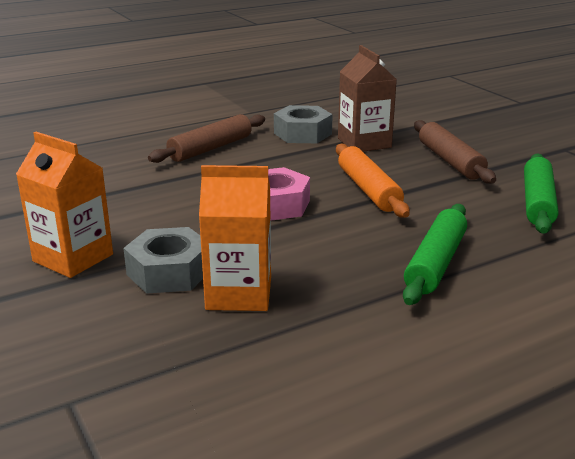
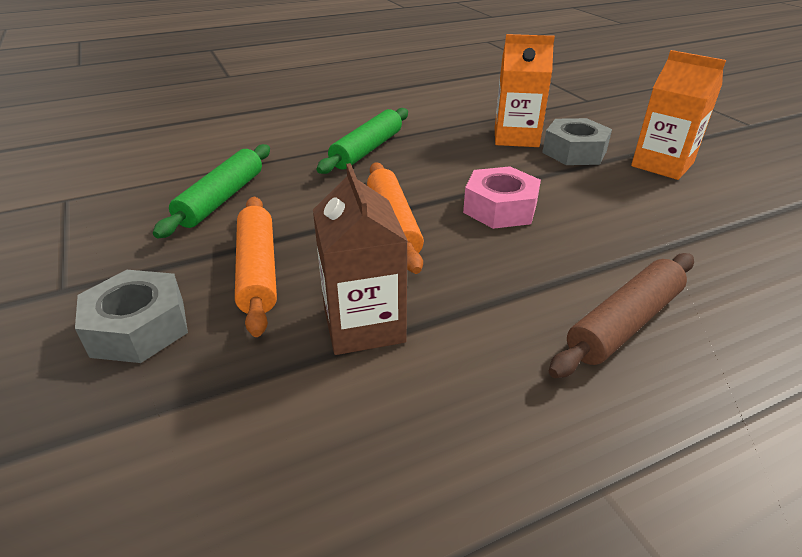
camera: 175 degrees left, 10 degrees up
(302, 134) = (469, 364): grey nut -> grey nut (139, 327)
(450, 161) = (258, 270): brown rolling pin -> orange rolling pin

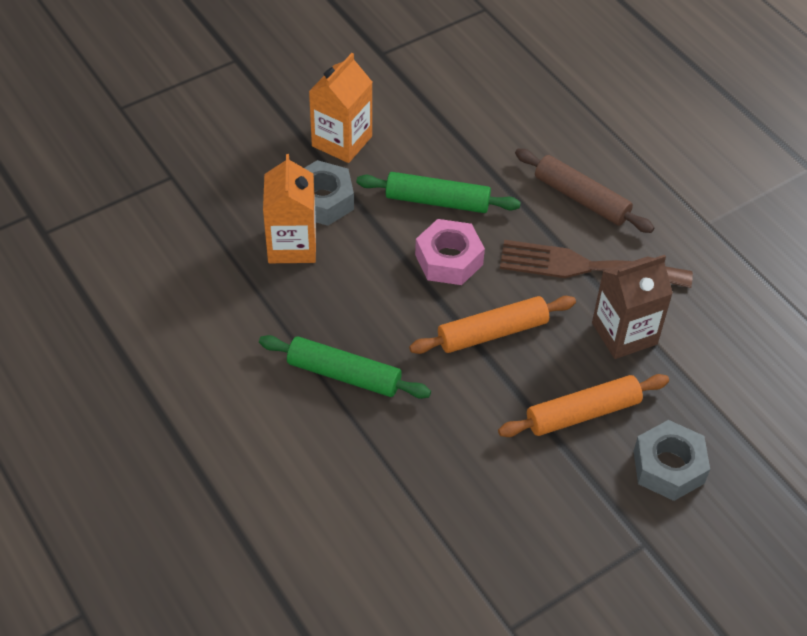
camera: 100 degrees left, 15 degrees up
(221, 199) = (478, 479): green rolling pin -> green rolling pin (437, 201)
(488, 307) = (585, 267): none -> brown fork

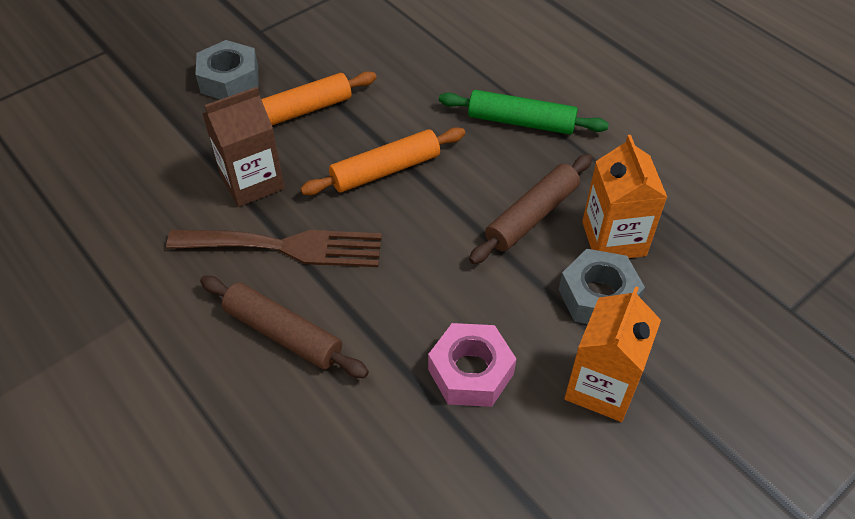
camera: 175 degrees right, 0 degrees up
(359, 272) = (532, 216): none -> brown rolling pin
(437, 201) = (461, 310): green rolling pin -> none
(449, 259) = (438, 240): pink nut -> pink nut (471, 372)

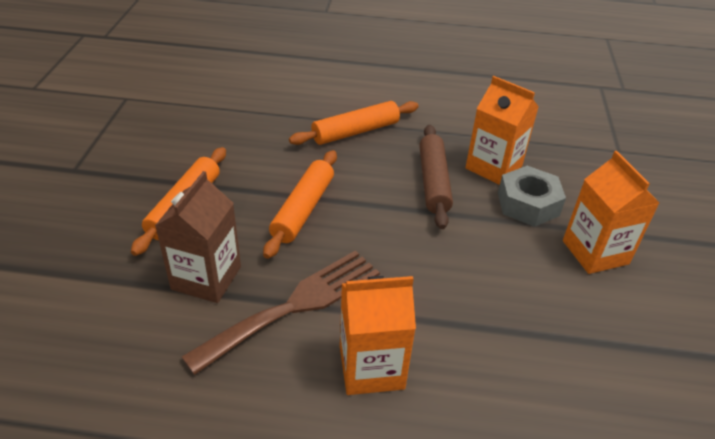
camera: 45 degrees left, 10 degrees down
(230, 79) = (90, 216): grey nut -> none
(283, 333) = (371, 367): brown rolling pin -> orange carton
(471, 372) = (521, 297): pink nut -> none
(521, 122) = (355, 132): green rolling pin -> orange rolling pin

